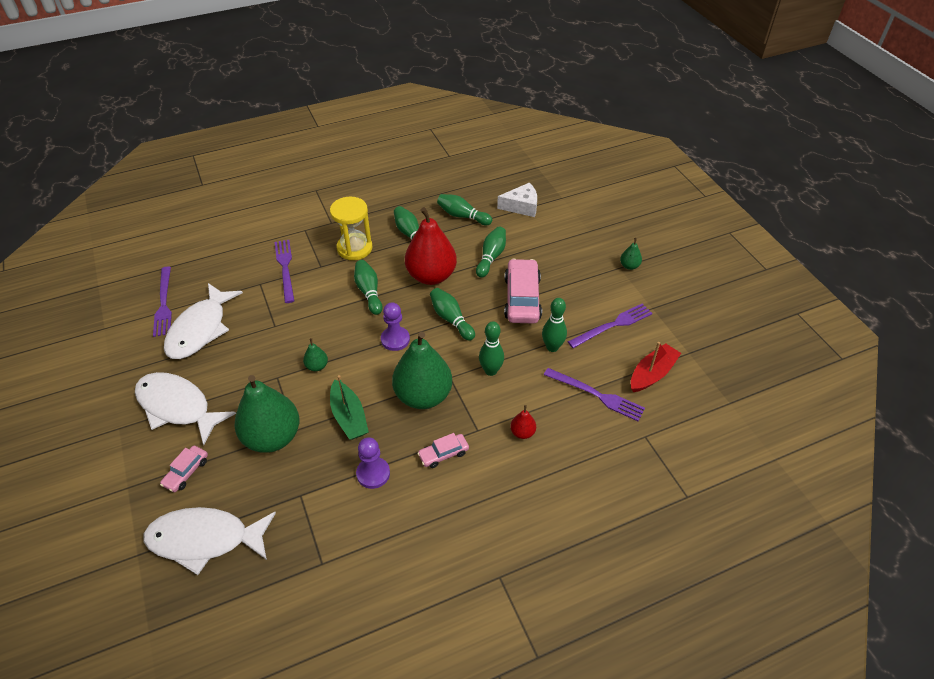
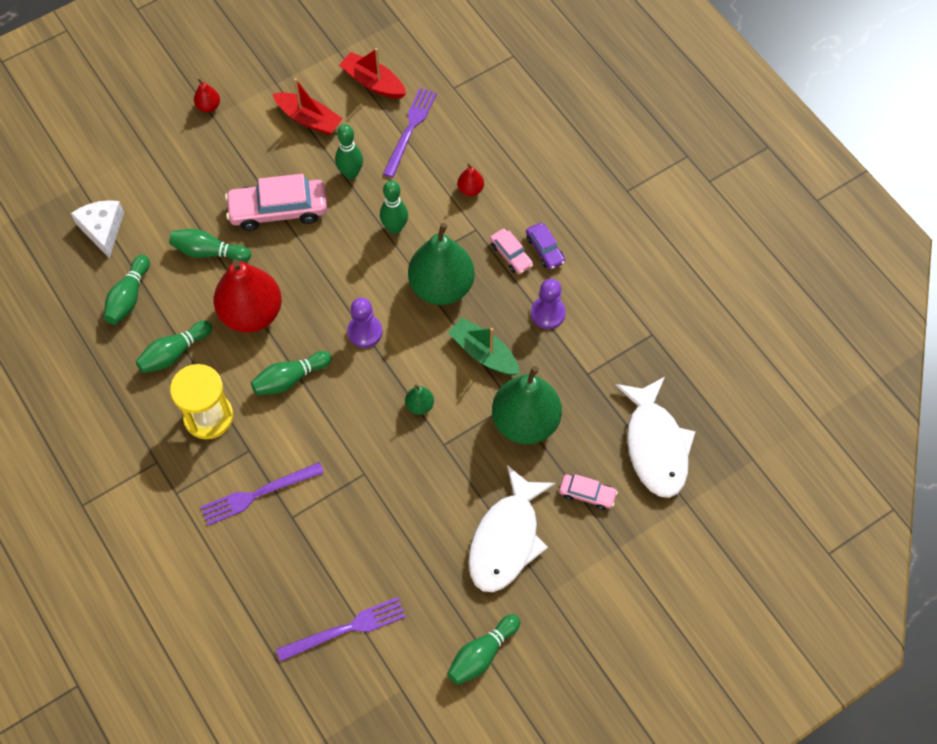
camera: 100 degrees left, 15 degrees up
(200, 329) = (384, 562): white fish -> none
(349, 417) = (483, 353): green boat -> green boat turned 105 degrees counterclockwise
(443, 483) = (545, 250): none -> purple car
(451, 319) = (323, 279): green bowling pin -> green bowling pin (482, 654)
(612, 325) = (309, 119): purple fork -> red boat
(629, 266) = (208, 106): green pear -> red pear

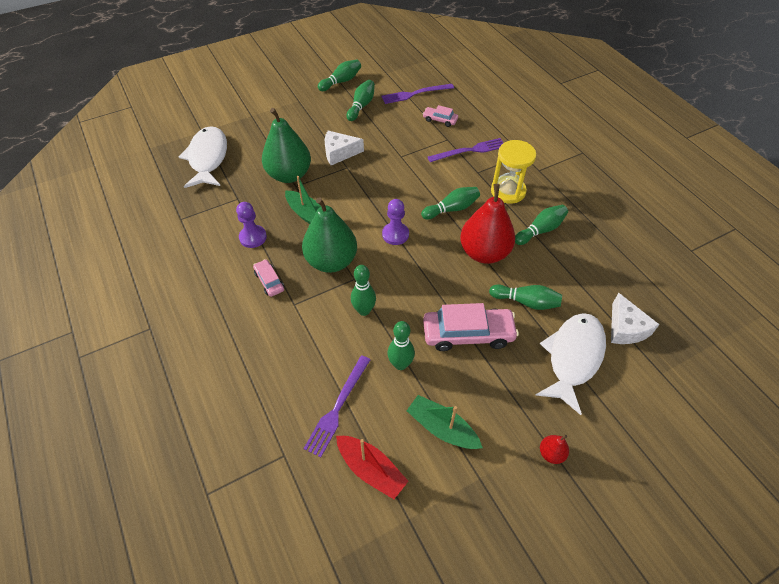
camera: 175 degrees left, 10 degrees down
(129, 297) = (586, 271): green bowling pin -> green bowling pin (361, 106)
(309, 119) = (442, 428): red boat -> green boat
(419, 405) = (360, 188): green pear -> none
(459, 473) = (339, 153): none -> white cheese
(470, 189) = (290, 340): red pear -> none
(506, 539) = (316, 122): white fish -> white fish (573, 357)
(545, 250) = (240, 283): purple car -> none
(587, 494) = (261, 138): pink car -> pink car (440, 120)

